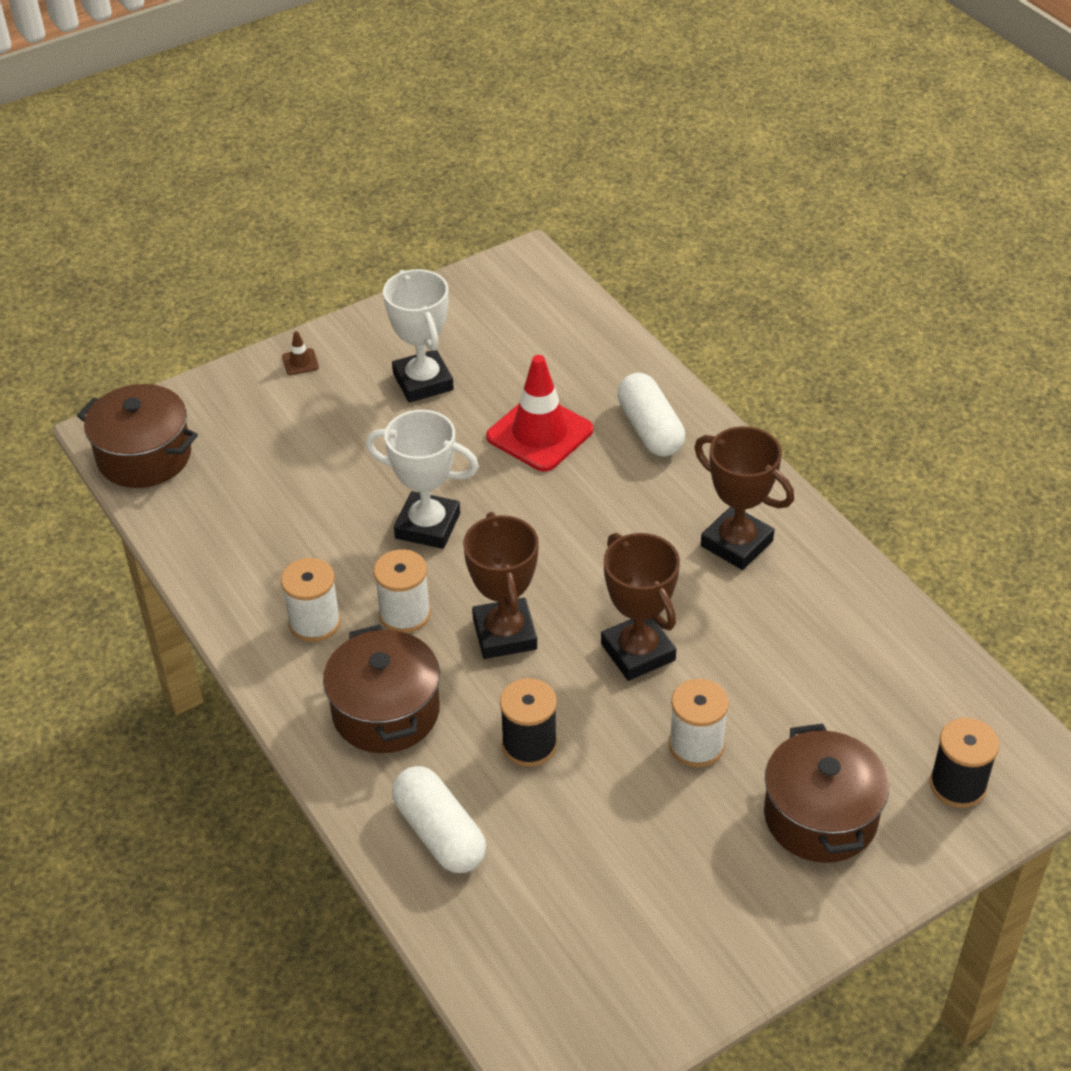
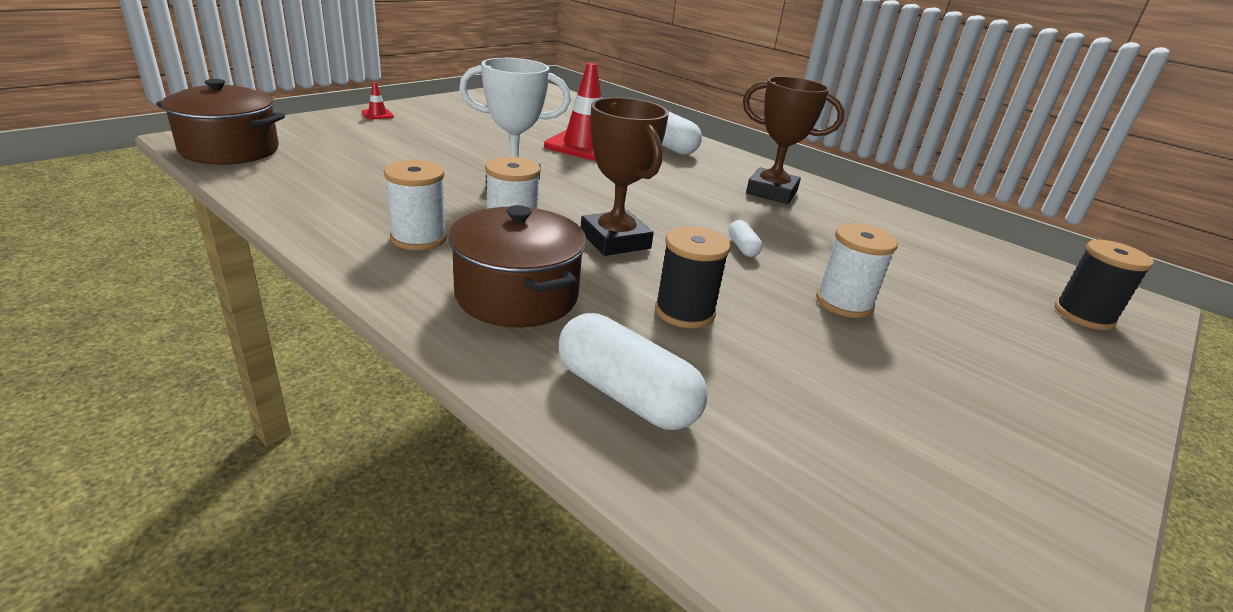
camera: 20 degrees left, 15 degrees down
(300, 362) = (377, 114): brown traffic cone -> red traffic cone
(423, 382) = (482, 124): white trophy -> none
(638, 652) = (742, 247): brown trophy -> white capsule
(820, 816) = (1002, 345): brown pot -> none

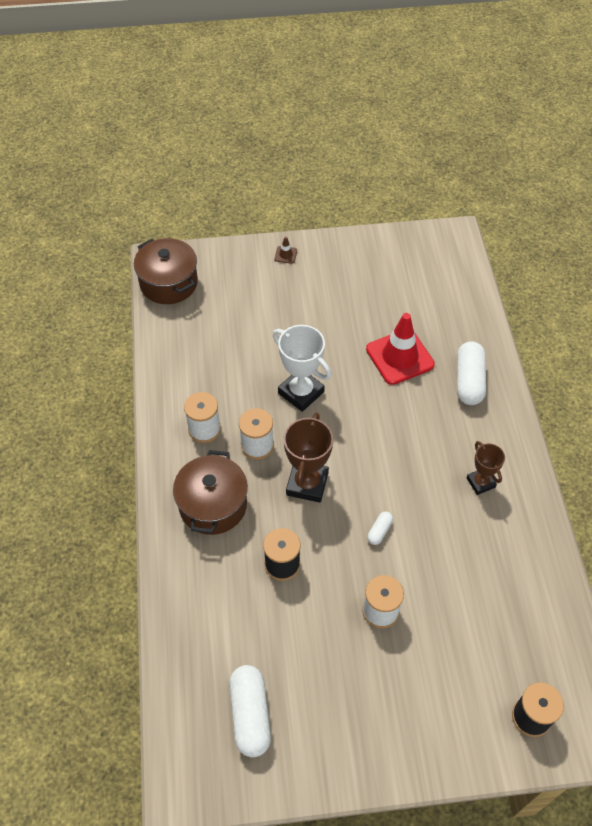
camera: 45 degrees right, 25 degrees up
(377, 114) = (285, 255): red traffic cone -> brown traffic cone
(625, 395) = (200, 598): white capsule -> white capsule (250, 714)
(771, 192) = (480, 482): brown trophy -> brown trophy, size x0.61

